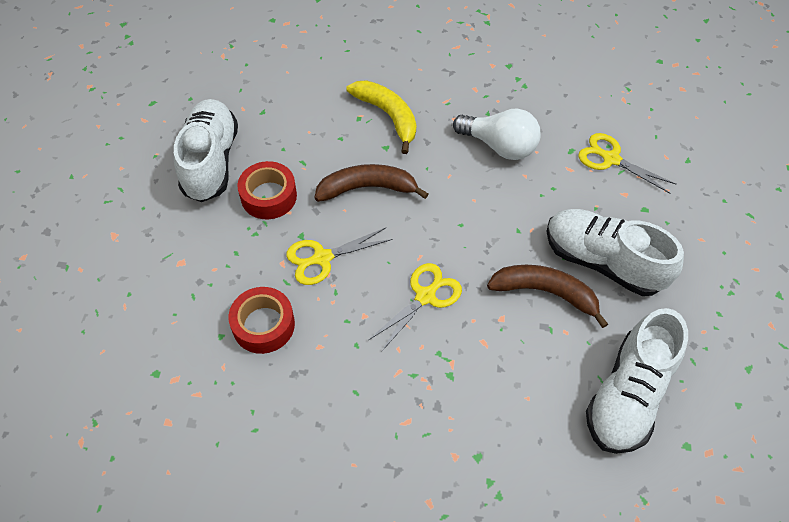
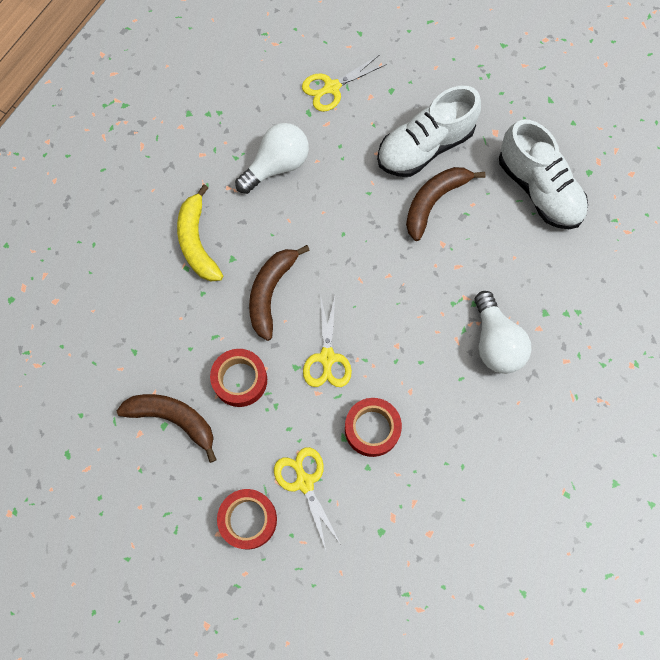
camera: 65 degrees left, 15 degrees up
(133, 252) = (248, 519): none -> red tape
(211, 161) = (174, 419): white shoe -> brown banana
(388, 116) = (197, 241): yellow banana -> yellow banana turned 90 degrees counterclockwise
(414, 413) = (495, 342): none -> white light bulb
(425, 296) = (399, 291): yellow scissors -> yellow scissors (304, 482)

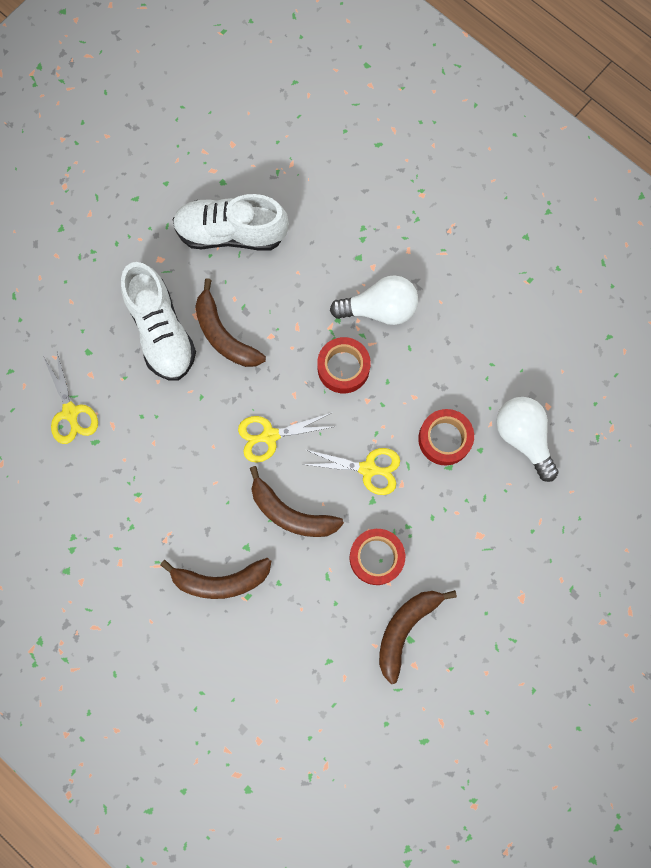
camera: 80 degrees left, 5 degrees up
(197, 241) = (220, 581): yellow banana -> brown banana
(248, 519) = (513, 569): red tape -> red tape (343, 368)
(277, 165) = (150, 485): white light bulb -> white light bulb (523, 437)
(304, 482) = (485, 510): yellow scissors -> yellow scissors (270, 436)
(539, 189) = (231, 233): white shoe -> white shoe turned 150 degrees counterclockwise

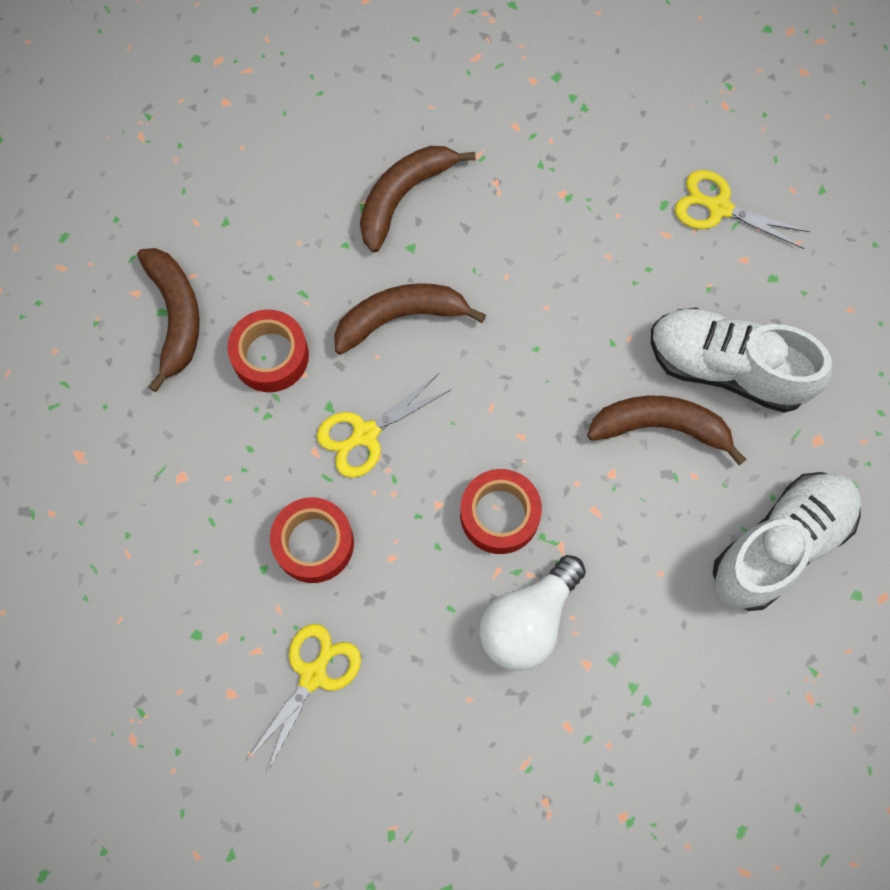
camera: 135 degrees right, 5 degrees down
(270, 436) = (501, 371): yellow scissors -> yellow scissors (313, 675)
(523, 437) = (227, 629): white light bulb -> none

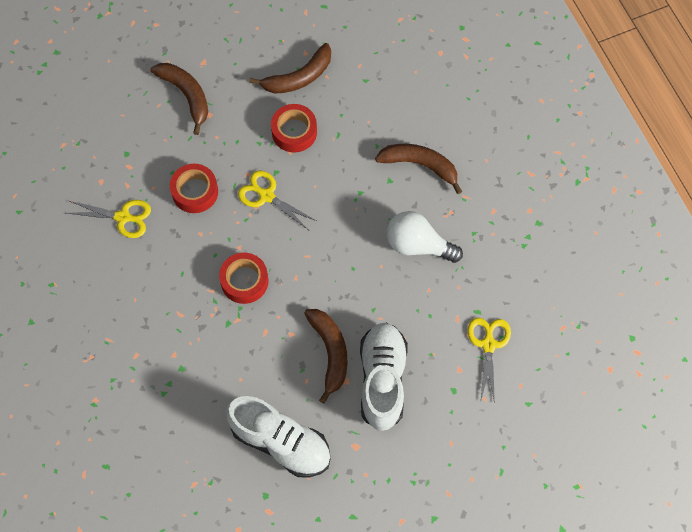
camera: 70 degrees right, 5 degrees down
(400, 317) = (343, 190): brown banana -> brown banana (186, 95)
(528, 621) = (188, 316): white light bulb -> white light bulb (418, 245)

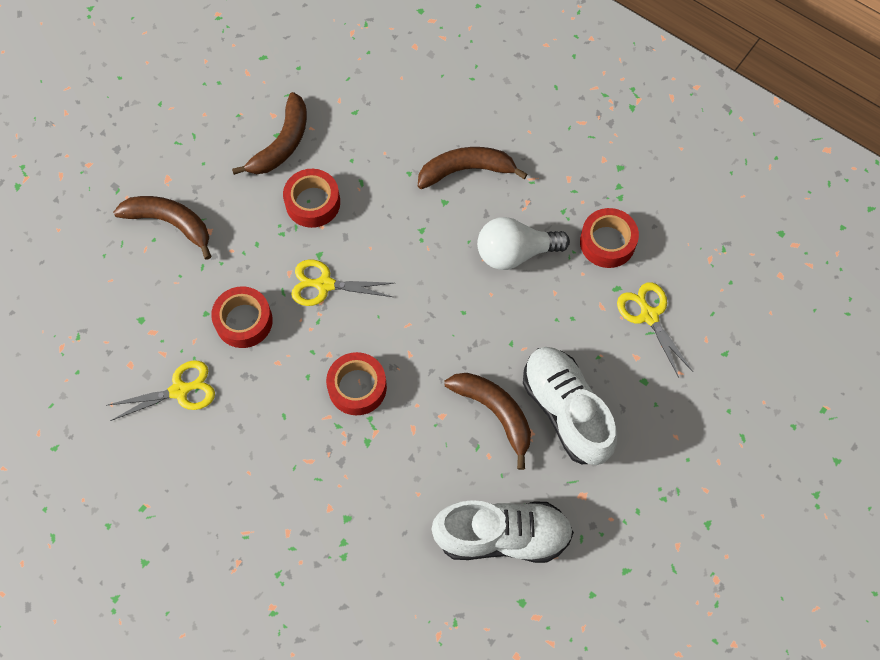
camera: 30 degrees left, 0 degrees up
(492, 274) = (607, 242): none -> red tape

